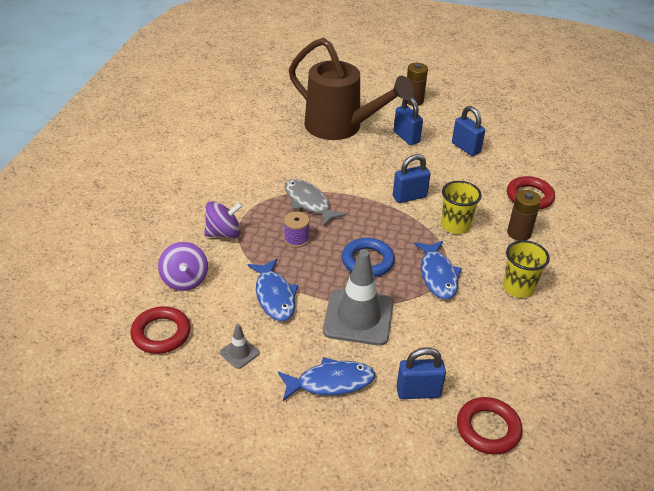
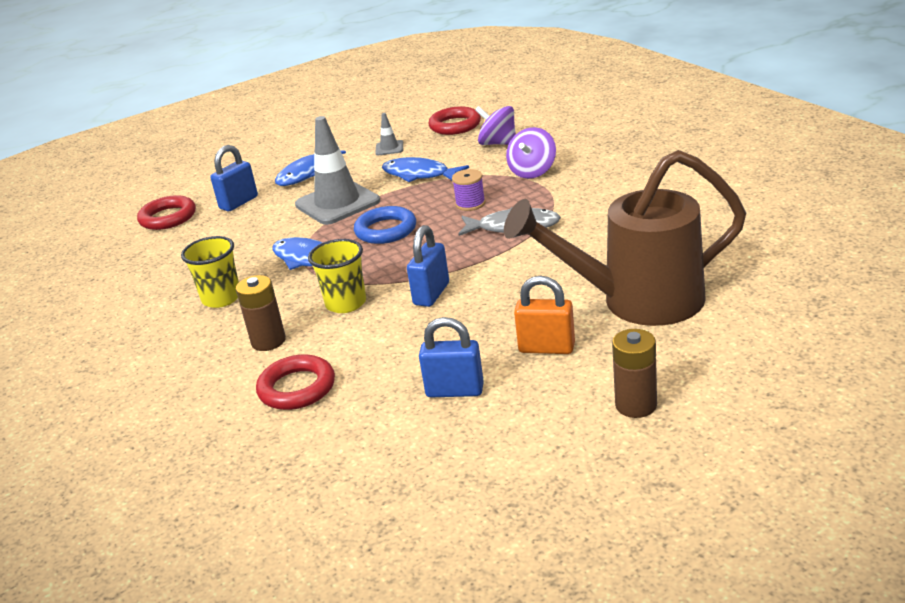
camera: 140 degrees right, 10 degrees down
(406, 137) = (546, 348): blue padlock -> orange padlock

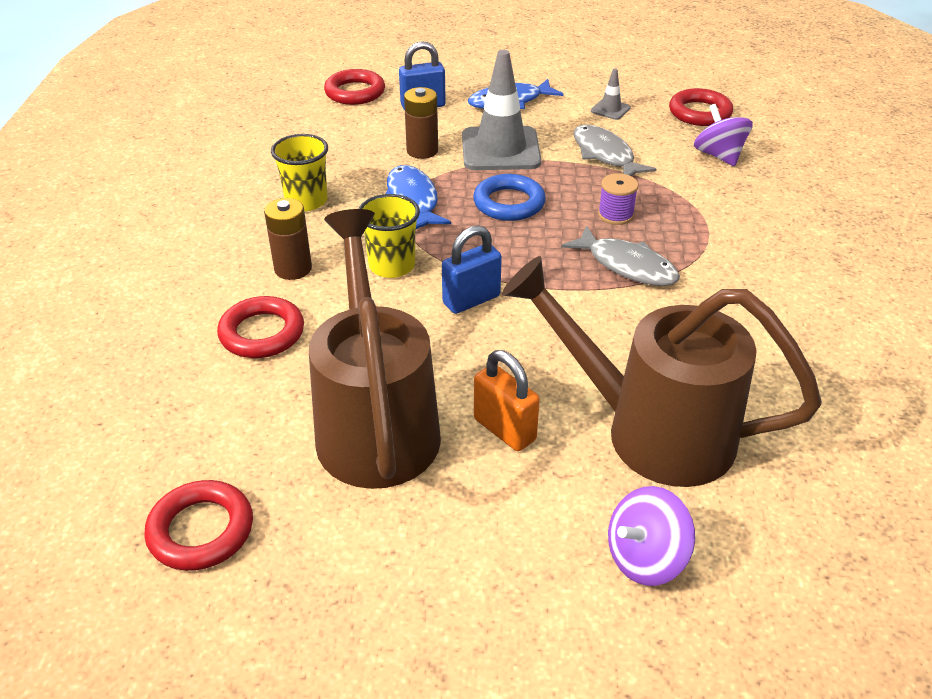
camera: 30 degrees right, 10 degrees up
(408, 513) = (201, 530): none -> red ring
(419, 175) = (605, 155): blue fish -> grey fish
(455, 391) = (376, 423): blue padlock -> brown watering can
(532, 172) = (716, 208): purple spinning top -> purple spinning top (645, 558)
(636, 405) = (512, 557): brown battery -> brown battery (422, 151)

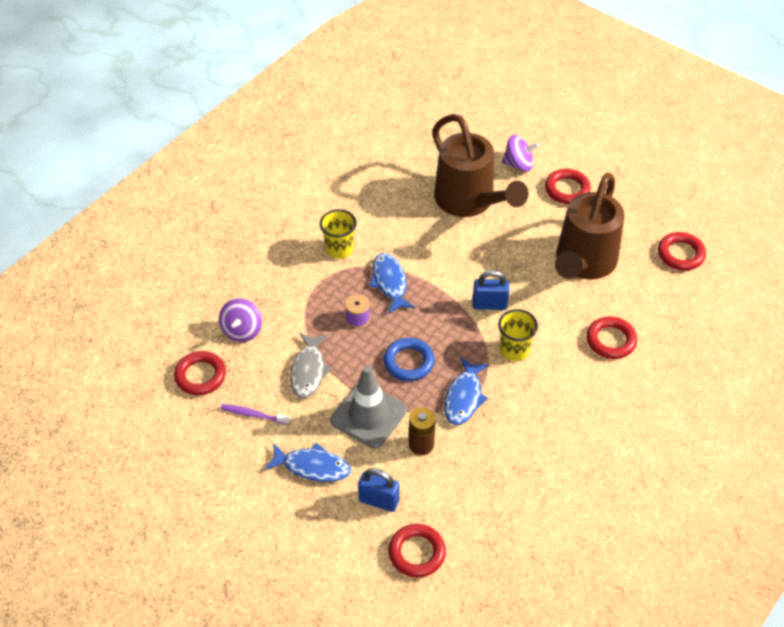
camera: 145 degrees left, 10 degrees up
(293, 269) = (571, 378): brown battery -> none
(306, 201) = (531, 434): yellow cup -> yellow cup (339, 249)
(504, 429) = (529, 232): orange padlock -> none
(507, 553) = (567, 189): none -> red ring
(610, 109) = (253, 415): grey traffic cone -> purple toothbrush
(627, 266) = (390, 282): grey fish -> blue fish

